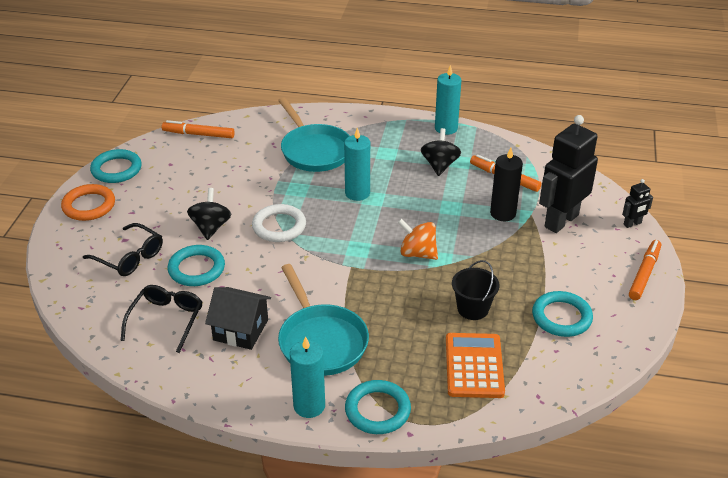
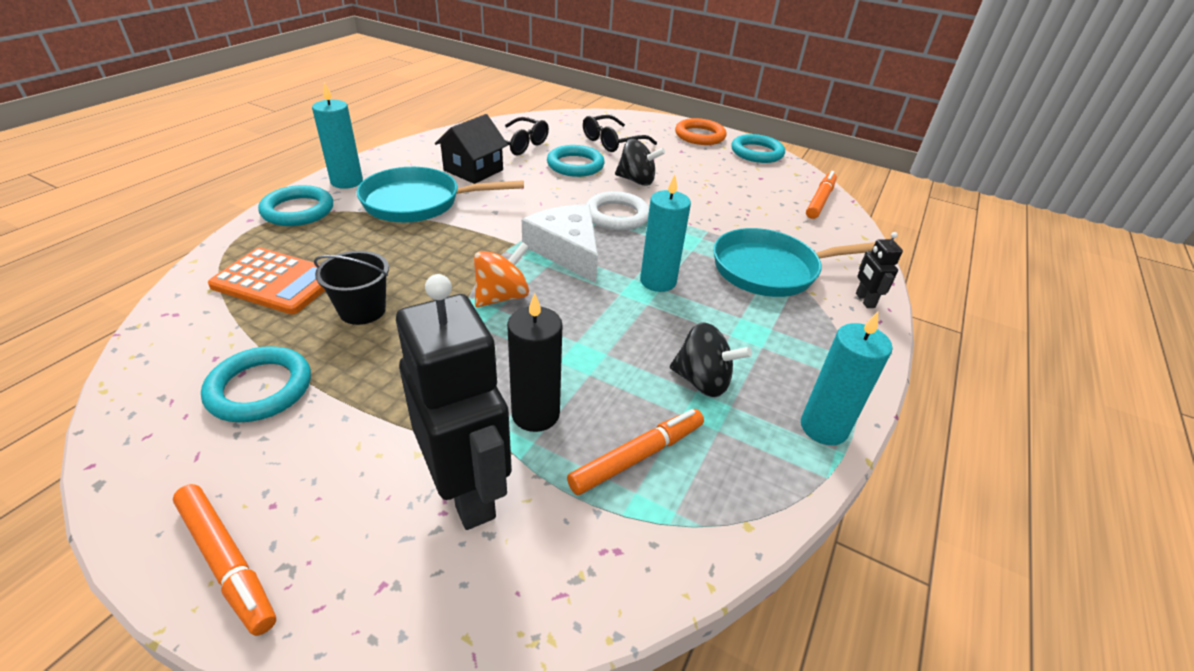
camera: 105 degrees right, 0 degrees up
(344, 239) = (567, 250): none -> white cheese
(632, 224) = (373, 630): black robot -> black robot (864, 300)

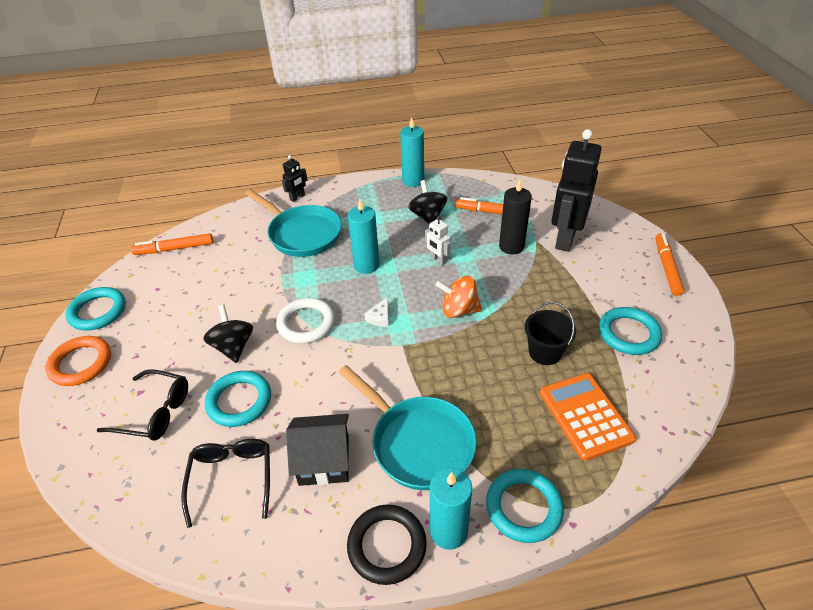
camera: 125 degrees left, 5 degrees up
(382, 163) = (387, 546): none -> black ring
(567, 250) = (380, 317): white cheese -> white cheese, size x0.42
(599, 332) = (438, 260): none -> white robot

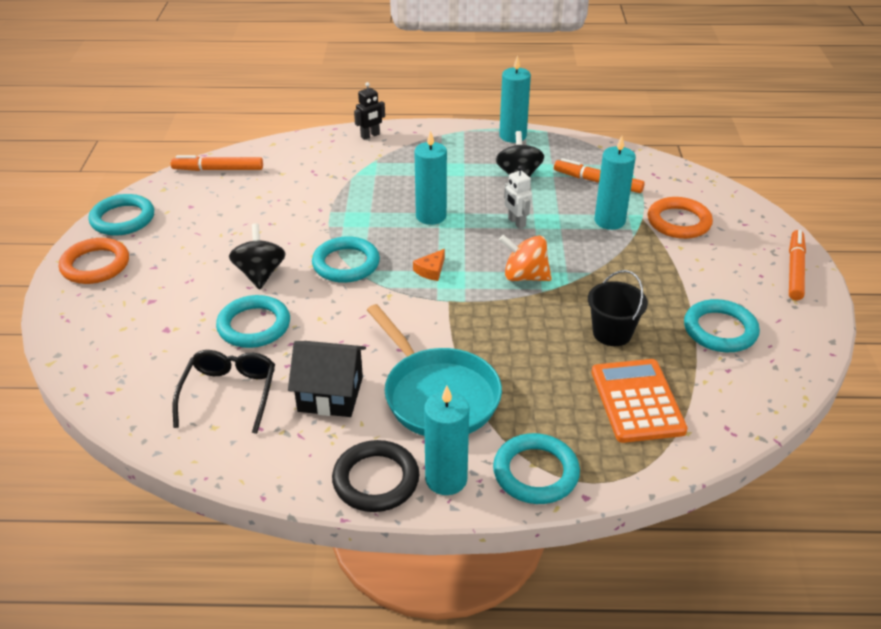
camera: 10 degrees right, 5 degrees down
(154, 412) = (162, 321): black glasses -> none
(302, 234) = (365, 174): turquoise pan -> none
(306, 323) = (346, 264): white ring -> turquoise ring
(380, 317) = (431, 270): white cheese -> orange cheese
(511, 246) = (609, 221): black candle -> turquoise candle
(565, 238) = (678, 222): black robot -> orange ring

